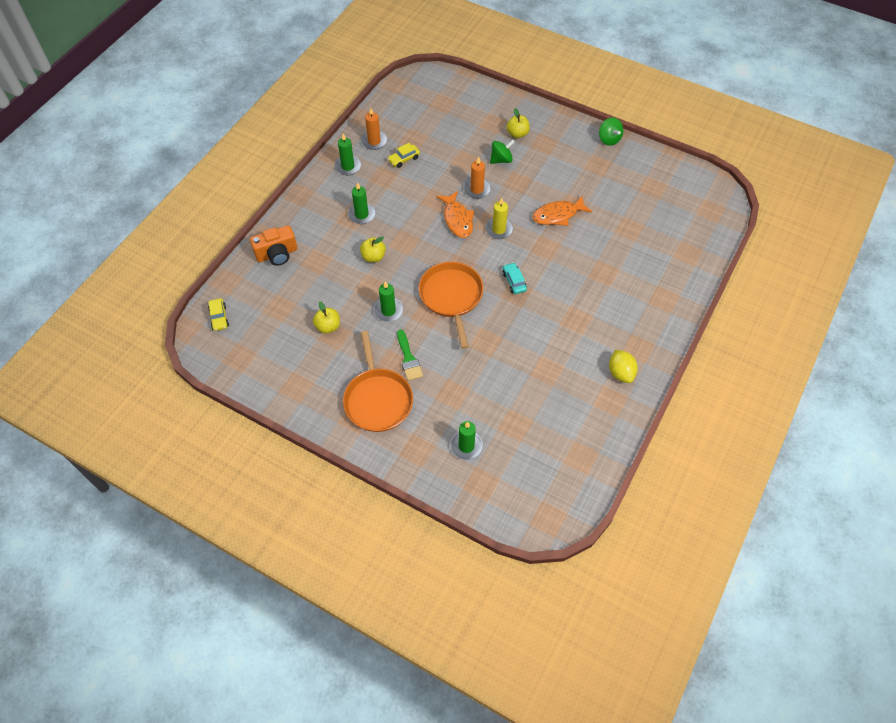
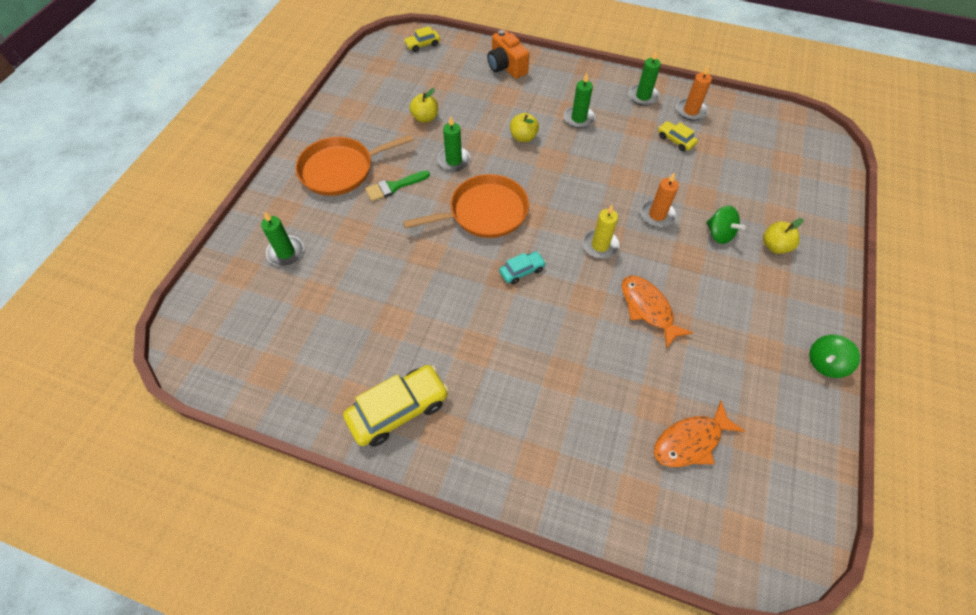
camera: 80 degrees right, 0 degrees up
(457, 219) = (602, 202): orange fish -> orange fish (690, 441)
(620, 373) = (398, 409): yellow lemon -> yellow car

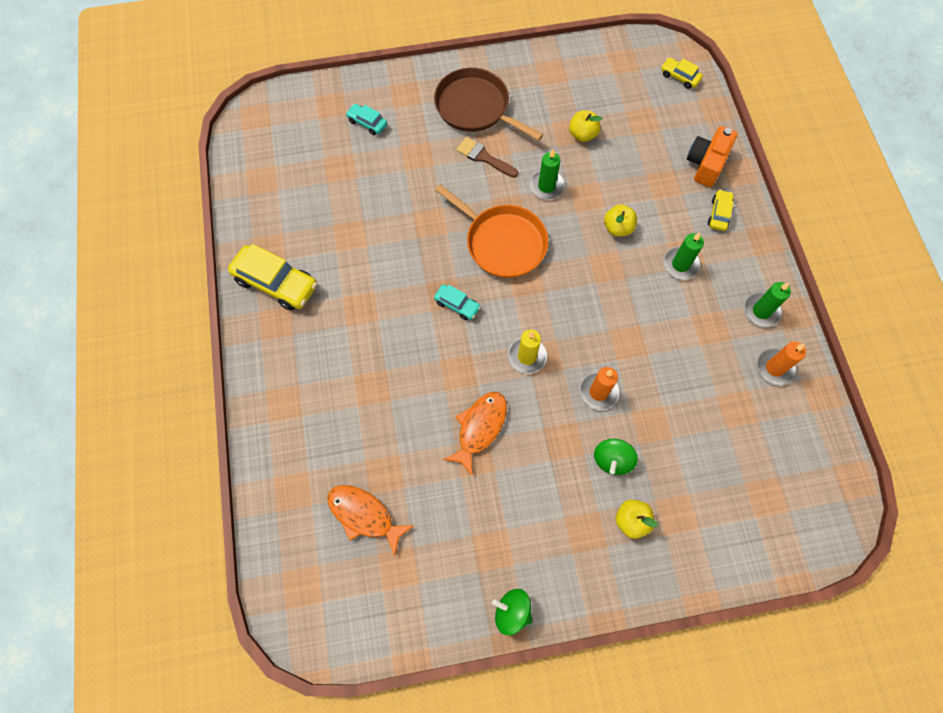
camera: 60 degrees right, 10 degrees up
(285, 252) = (367, 123): green candle -> turquoise car
(341, 169) = (475, 107): orange pan -> brown pan
(394, 187) = (484, 157): green brush -> brown brush
(675, 140) = (716, 369): yellow car -> yellow car (719, 214)

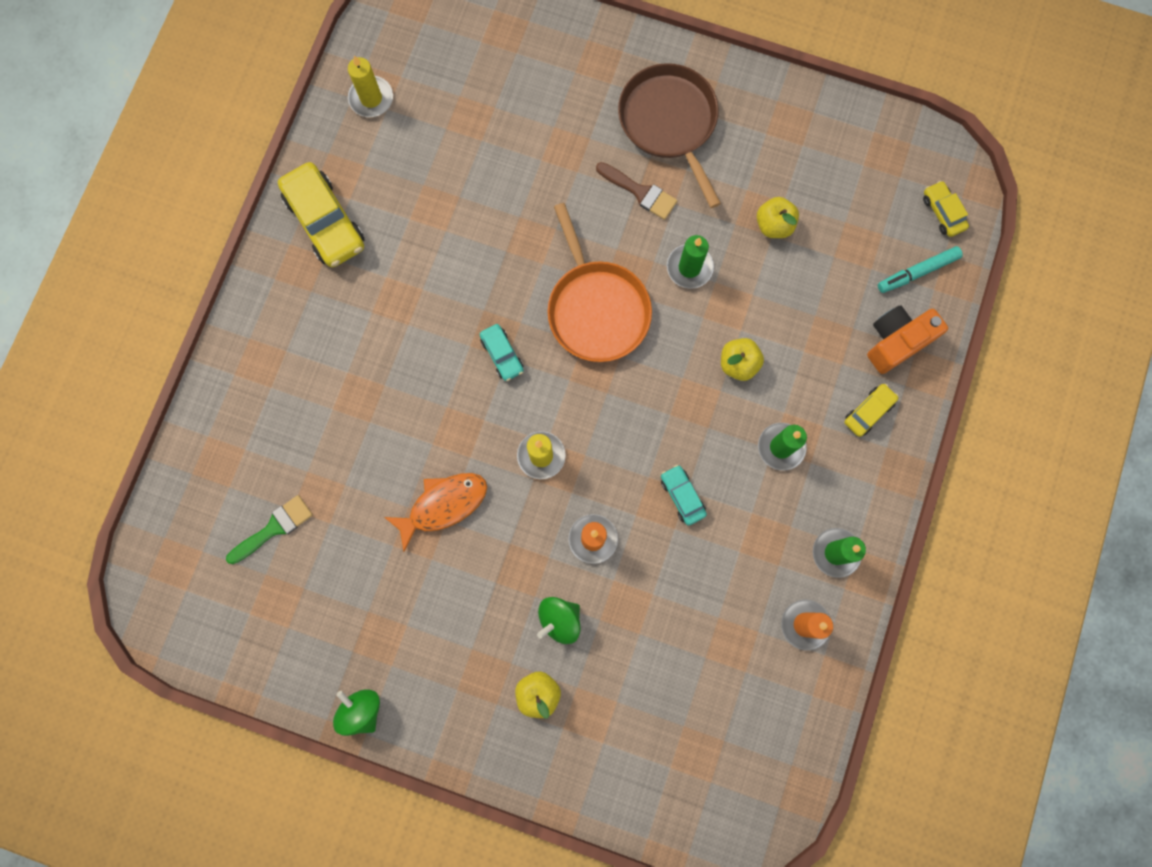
camera: 30 degrees right, 10 degrees up
(262, 189) = (371, 98): none -> yellow candle
(364, 515) = (274, 528): orange fish -> green brush
(367, 123) = (533, 77): turquoise car -> turquoise car (682, 496)
(484, 157) = (640, 192): brown brush -> brown brush turned 150 degrees clockwise
(689, 117) = (917, 272): none -> turquoise marker

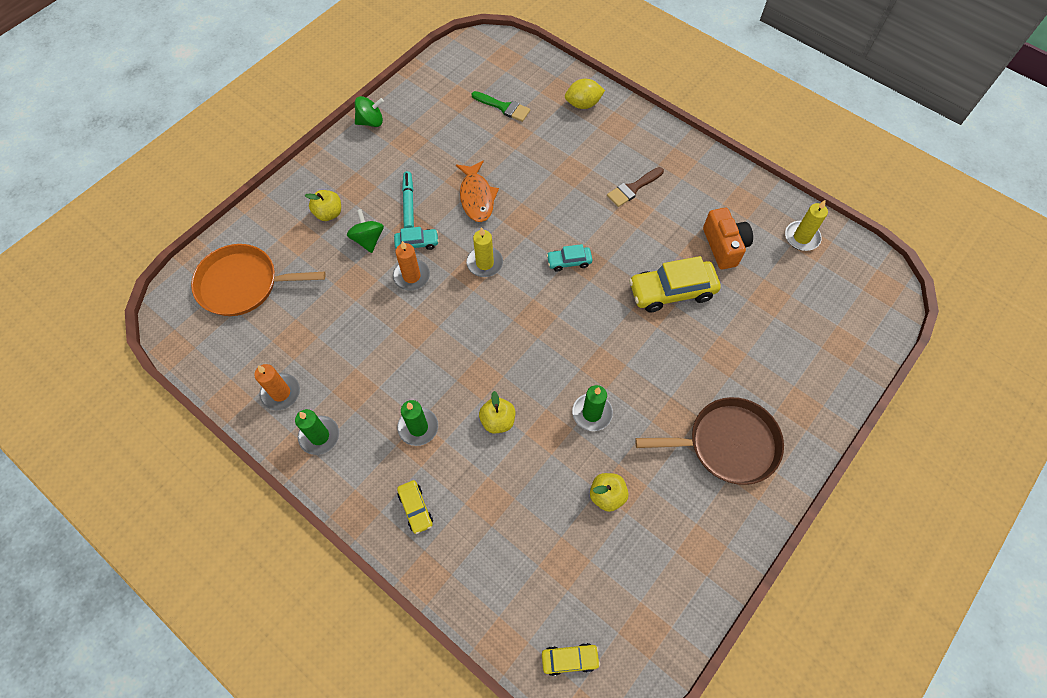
camera: 110 degrees right, 15 degrees down
(234, 419) = (583, 104): none -> yellow lemon
(274, 528) = (504, 107): green brush -> green brush turned 45 degrees counterclockwise
(325, 221) = (708, 185): yellow car -> yellow car (672, 291)
(596, 309) = (581, 334): orange pan -> orange pan (243, 284)
(640, 192) = (670, 398): brown brush -> brown brush (633, 188)
(682, 496) = (414, 343): turquoise car -> turquoise car (417, 243)
(896, 342) = (465, 559): orange camera -> orange camera (724, 246)
(917, 272) = (520, 607): turquoise marker -> turquoise marker (408, 204)

